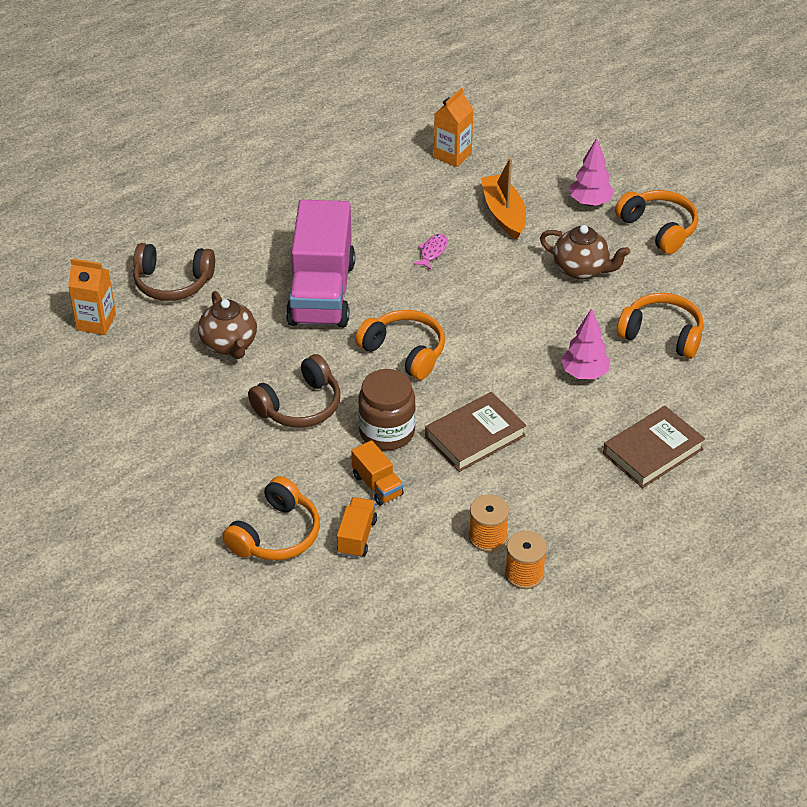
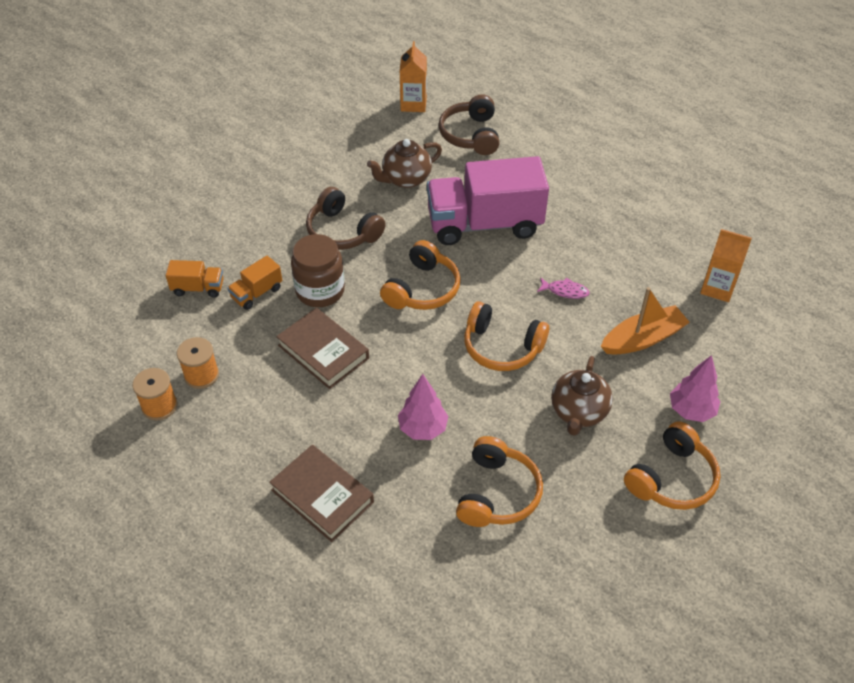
camera: 80 degrees right, 5 degrees up
(276, 534) = (198, 240): orange headphones -> orange headphones (502, 347)

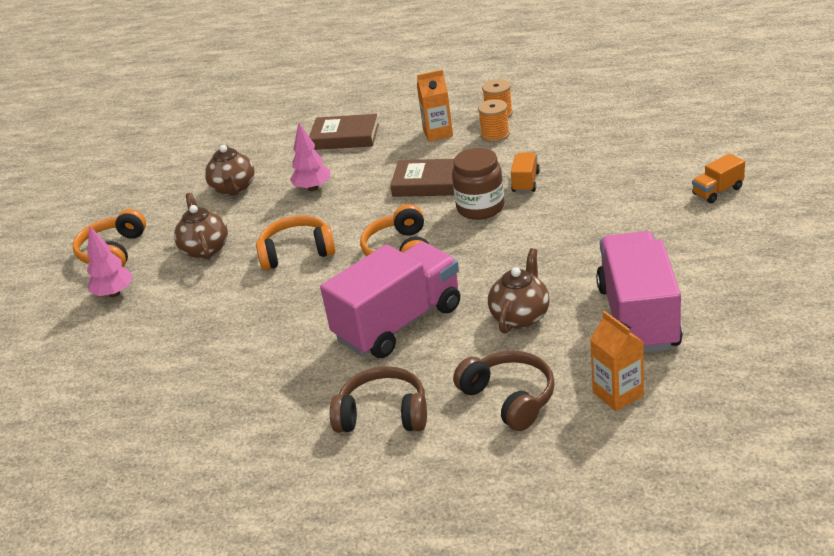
camera: 150 degrees right, 15 degrees down
(198, 288) = (572, 162): orange truck -> orange truck (717, 191)
(342, 231) = (519, 248): brown headphones -> brown headphones (383, 414)
(343, 136) = (638, 317): none -> pink truck
(497, 493) = (234, 189): orange headphones -> brown teapot
(565, 291) = (274, 314): pink fish -> none
(643, 339) = (180, 317): orange boat -> none
(717, 288) = (126, 393): orange carton -> orange carton (438, 133)

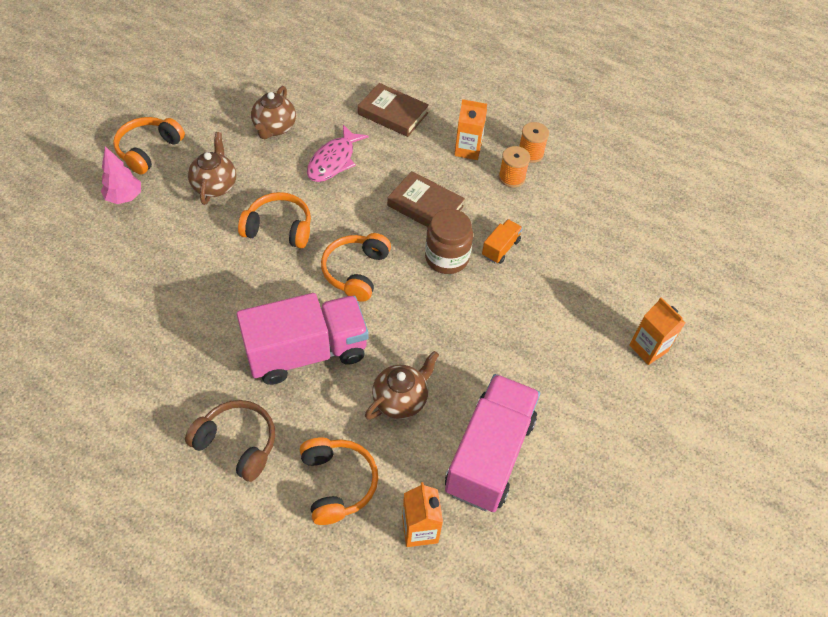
camera: 15 degrees right, 20 degrees up
(313, 188) = (333, 161): pink tree -> pink fish
(509, 398) = (337, 483): brown headphones -> orange headphones
(717, 191) = (648, 348): orange truck -> orange carton

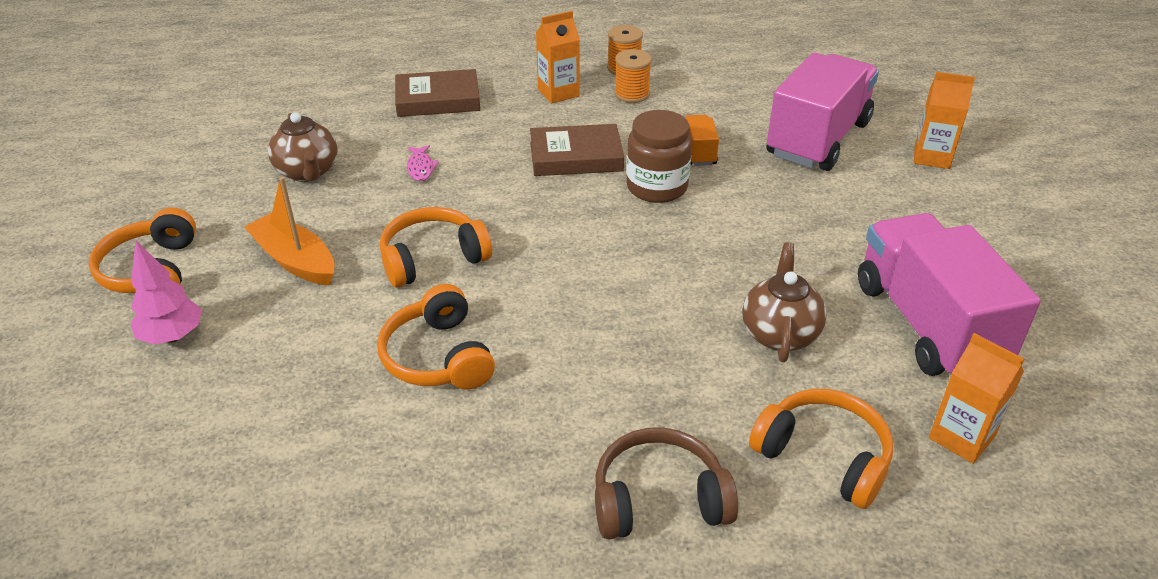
camera: 35 degrees left, 15 degrees down
(215, 185) = (295, 260): brown teapot -> orange boat
(306, 352) = (619, 354): pink truck -> pink truck (817, 139)
(333, 161) = (421, 168): pink fish -> pink fish, size x0.52
(356, 271) = (576, 249): orange headphones -> orange headphones (438, 357)

